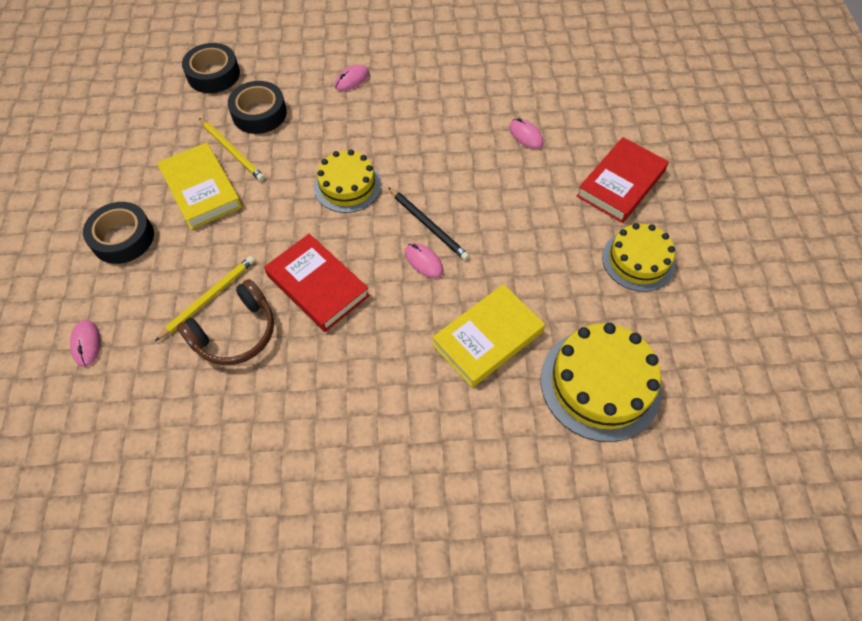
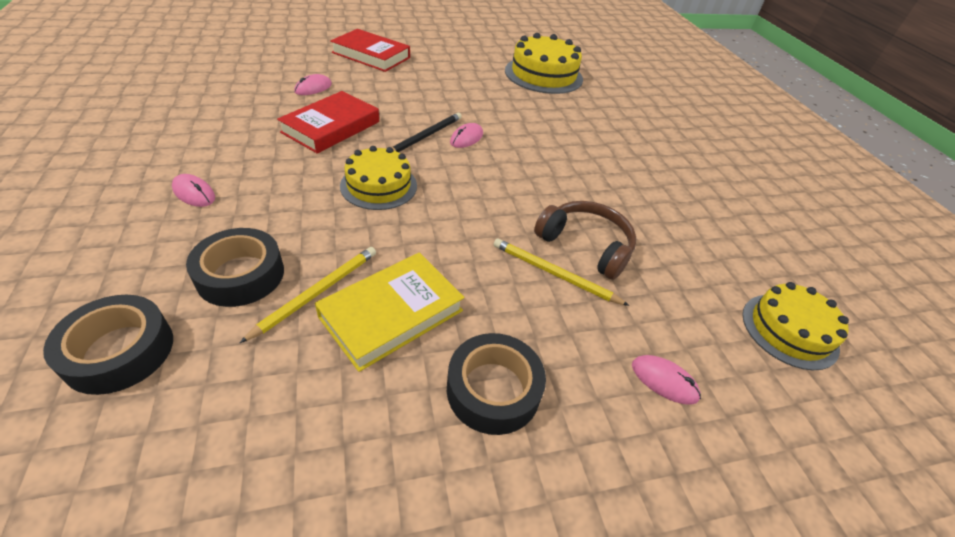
camera: 105 degrees left, 15 degrees down
(86, 344) = (664, 381): pink mouse -> pink mouse turned 60 degrees clockwise
(318, 285) = (511, 196): red book -> red book (331, 127)
(487, 338) = (528, 111): yellow book -> none
(638, 260) = (442, 56): yellow cake -> yellow cake (789, 330)

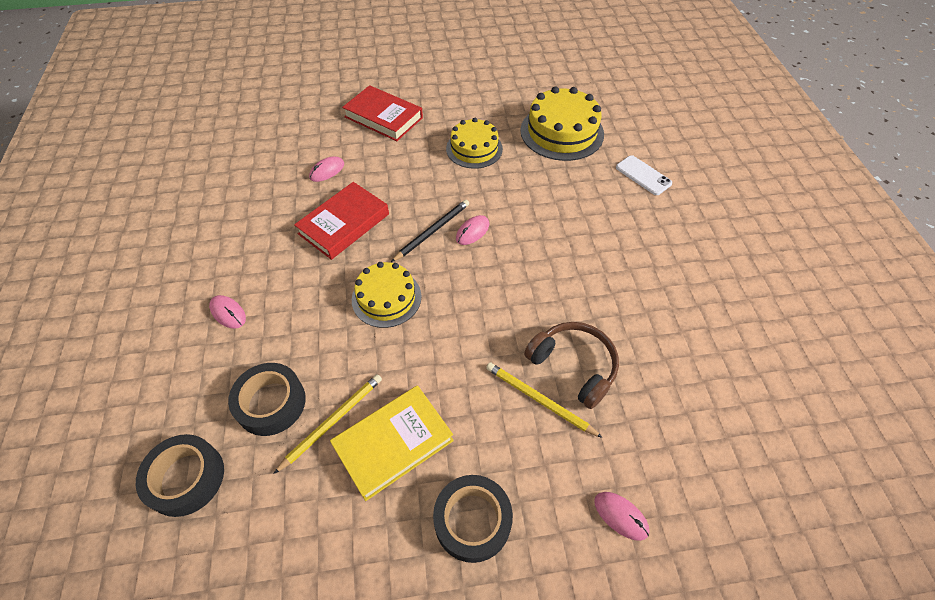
camera: 10 degrees right, 10 degrees up
(624, 107) = (643, 175): none -> white phone
(789, 330) = (752, 464): yellow cake -> yellow cake (474, 149)

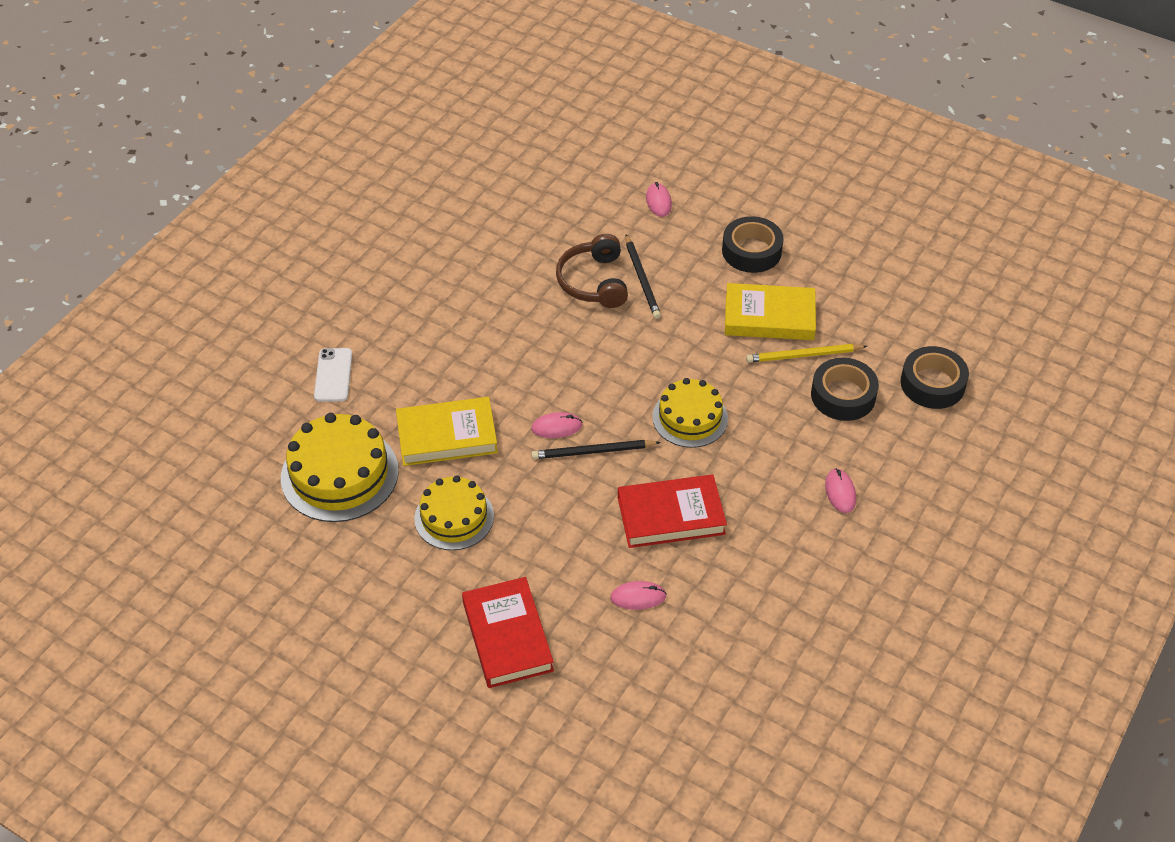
camera: 140 degrees left, 5 degrees down
(532, 184) = (447, 436): none -> yellow book
(539, 400) = (642, 279): yellow pencil -> black pencil

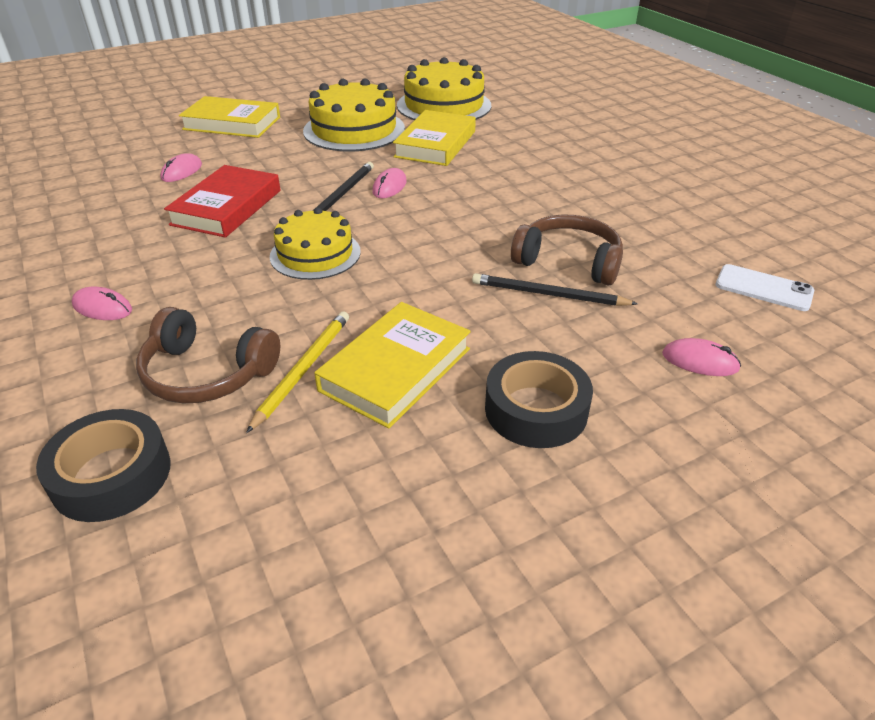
camera: 120 degrees right, 10 degrees down
(333, 375) = (547, 121): white phone -> white phone (763, 288)
(454, 517) = (354, 130): yellow cake -> yellow cake, size x1.51
(507, 636) = (232, 123): red book -> yellow book
(843, 395) = (207, 373): black tape -> brown headphones

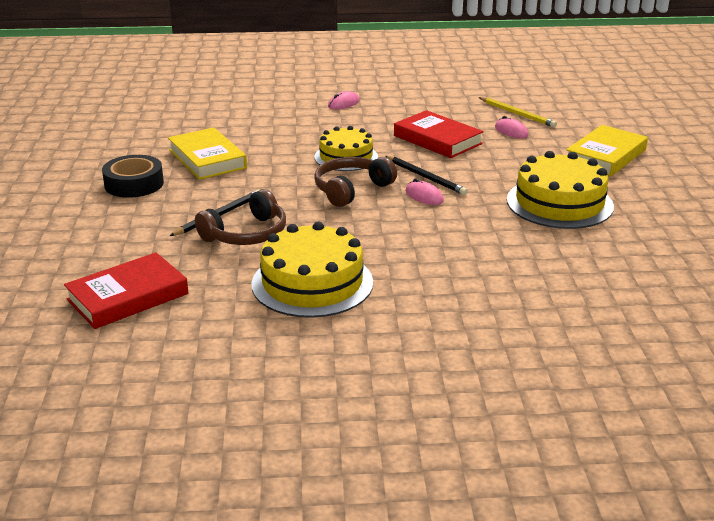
camera: 115 degrees right, 10 degrees down
(111, 475) = (214, 101): black tape -> none
(207, 373) = (258, 120): brown headphones -> brown headphones (351, 190)
(303, 369) = (235, 139): yellow pencil -> yellow pencil (517, 114)
(435, 144) = (499, 233): yellow book -> none
(444, 105) = (606, 261): yellow cake -> yellow cake (312, 283)
(700, 361) = (102, 240): pink mouse -> none
(763, 288) = (128, 296): white phone -> red book

